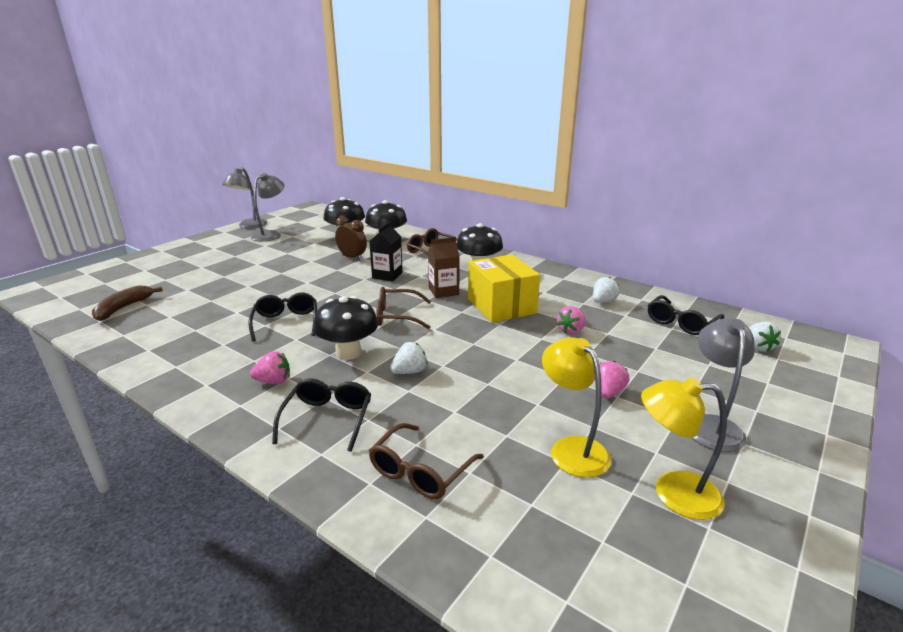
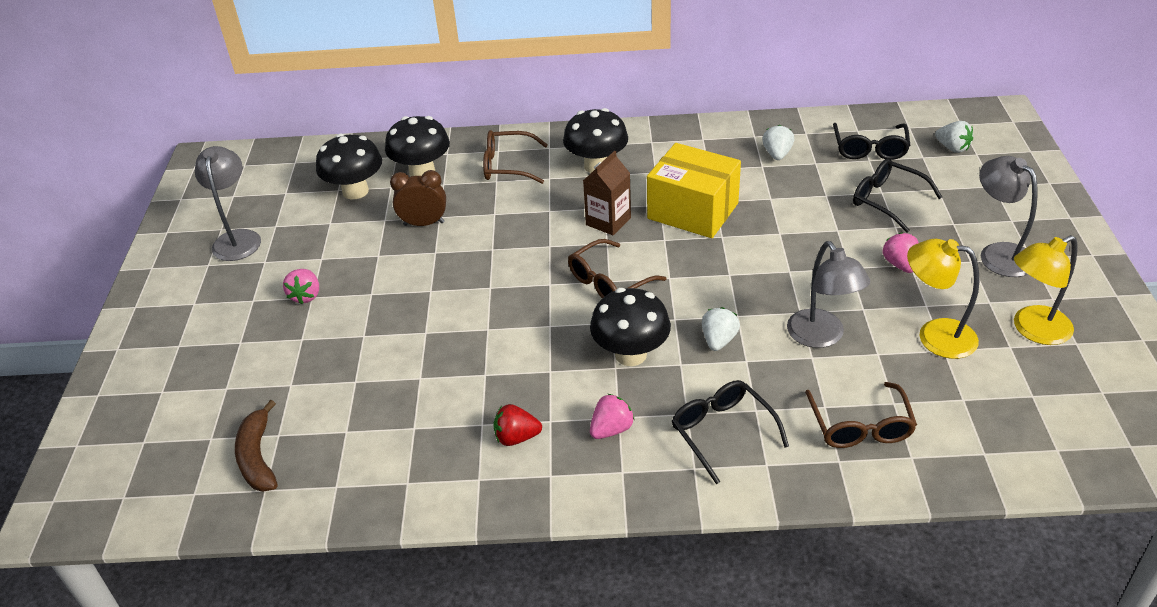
camera: 35 degrees left, 15 degrees up
(225, 358) = (516, 437): none -> red strawberry
(249, 226) = (171, 238): grey lamp -> grey lamp (821, 337)
(286, 322) = (503, 357): black glasses -> black glasses (887, 200)
(387, 275) = (511, 230): black carton -> none
(571, 331) = (793, 209): pink strawberry -> pink strawberry (306, 296)

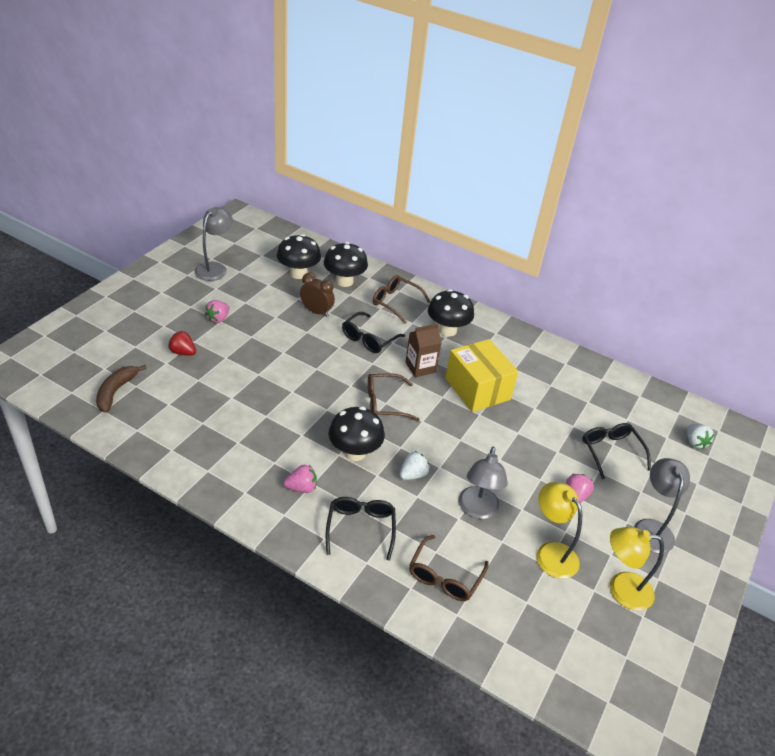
camera: 25 degrees right, 0 degrees up
(516, 437) = (248, 460): red strawberry -> red strawberry (183, 352)
(777, 154) = (568, 383): white strawberry -> none
(869, 149) = (635, 412): black glasses -> black glasses (369, 339)

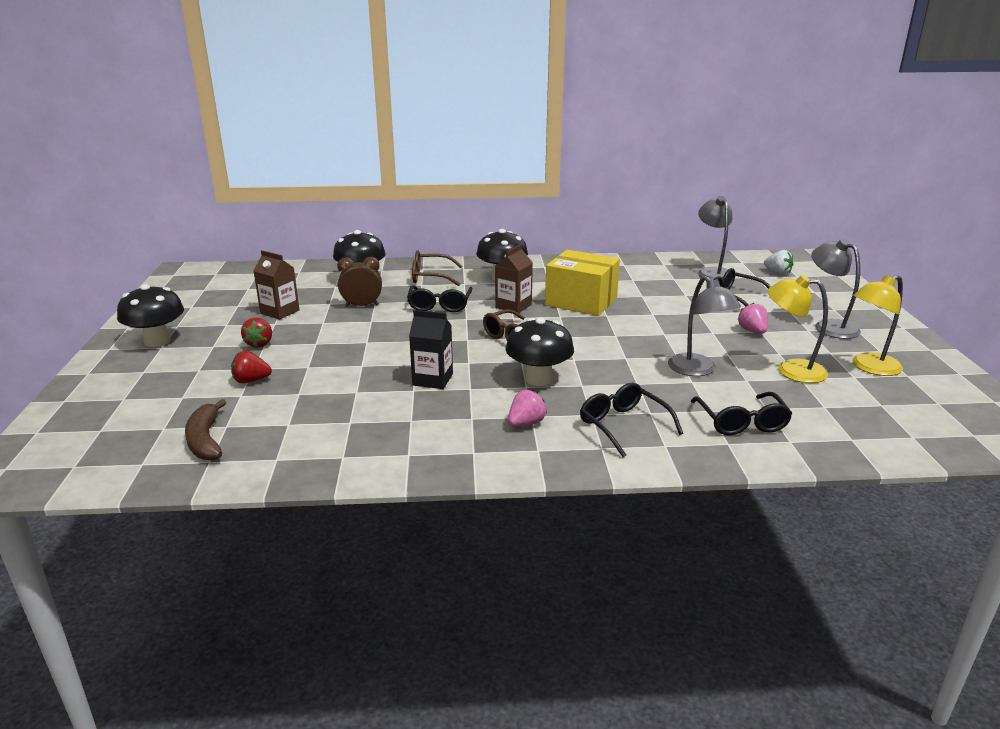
camera: 30 degrees left, 15 degrees down
(214, 268) = (205, 312): grey lamp -> grey lamp (713, 272)
(218, 319) = (259, 344): pink strawberry -> red strawberry
(259, 291) = (280, 312): none -> brown carton
(287, 413) = (432, 379): none -> black carton
(298, 273) = (306, 288): black mushroom -> black mushroom (157, 341)
(413, 474) = (612, 371): white strawberry -> none
(444, 577) = (741, 422): brown glasses -> black glasses

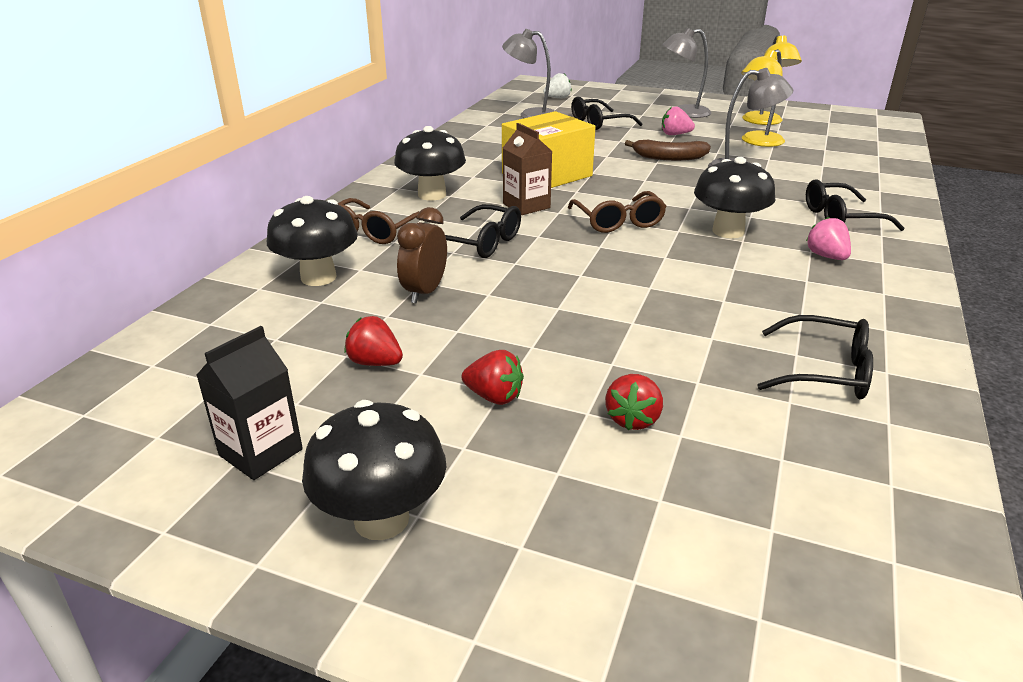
camera: 65 degrees left, 5 degrees up
(206, 440) = (824, 483): brown banana -> brown banana (669, 158)
(280, 312) = (375, 362): brown carton -> red strawberry
(432, 379) = (701, 284): black carton -> black carton (261, 452)
(741, 422) = (845, 178): black glasses -> black glasses (825, 372)

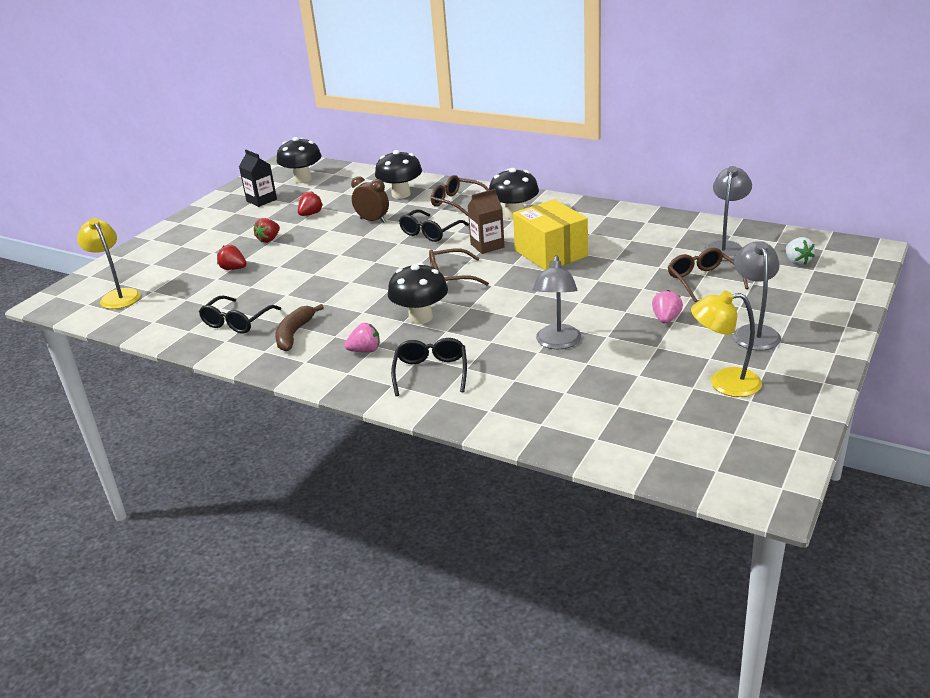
camera: 100 degrees right, 0 degrees up
(381, 519) = (211, 223): black mushroom -> black mushroom (302, 179)
(598, 123) = (702, 280): black glasses -> brown glasses
(669, 158) = (591, 309): brown banana -> brown banana (294, 334)
(757, 142) = (642, 365): yellow lamp -> yellow lamp (117, 296)

